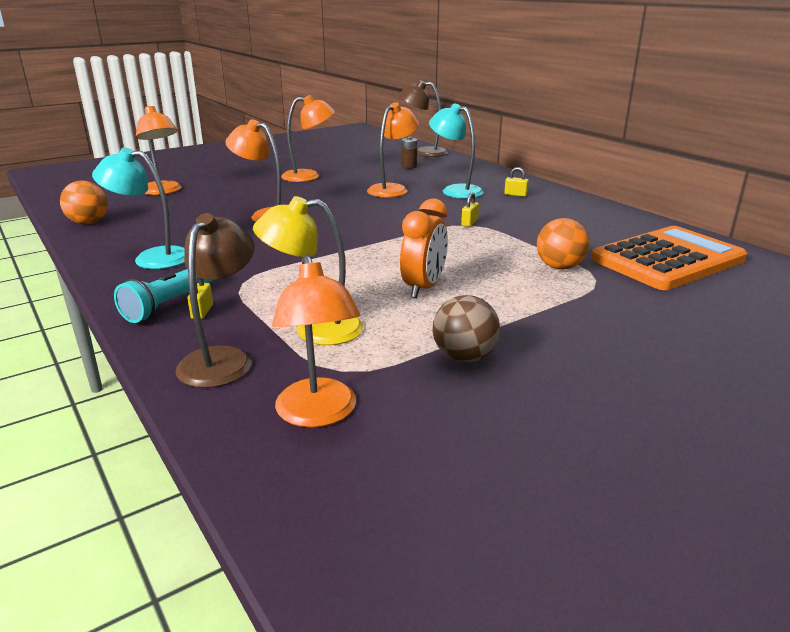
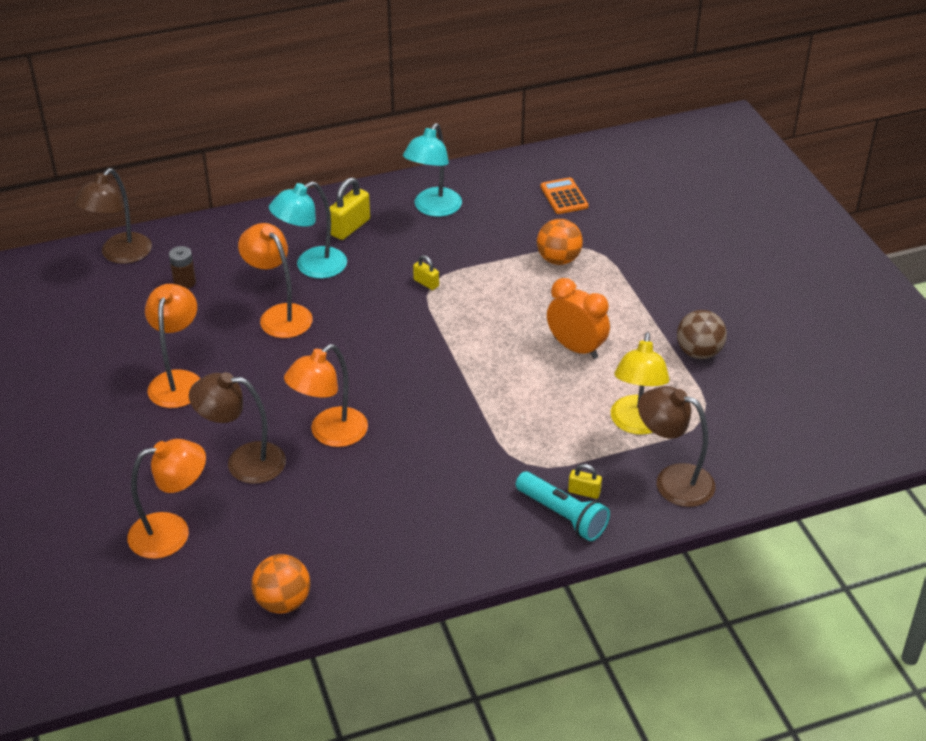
camera: 75 degrees left, 15 degrees up
(152, 258) = (435, 533): turquoise lamp -> turquoise lamp (433, 209)
(232, 198) = (243, 462): none -> brown lamp
(319, 414) = (757, 435): orange lamp -> none
(515, 194) = (350, 227): yellow padlock -> yellow padlock, size x1.77
(667, 260) = (564, 197): orange calculator -> orange calculator, size x0.43

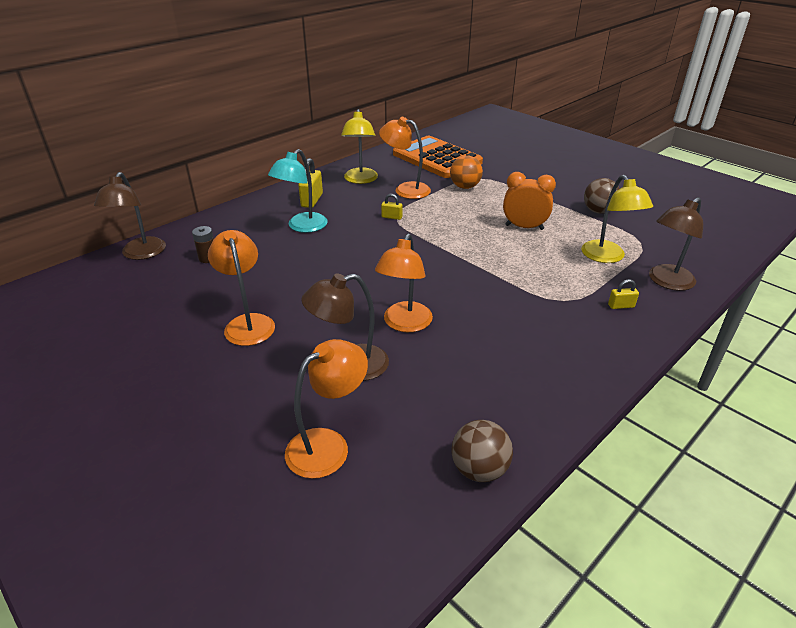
camera: 25 degrees left, 5 degrees down
(279, 315) = (300, 259): orange lamp -> orange lamp (405, 189)
(283, 602) = (479, 469): orange ball -> brown ball
(433, 209) = (360, 180): turquoise lamp -> yellow lamp
(562, 515) = (624, 325): turquoise flashlight -> none
(564, 197) = (437, 158): orange calculator -> orange calculator, size x2.32
(673, 480) = (666, 282): brown lamp -> brown lamp turned 45 degrees counterclockwise

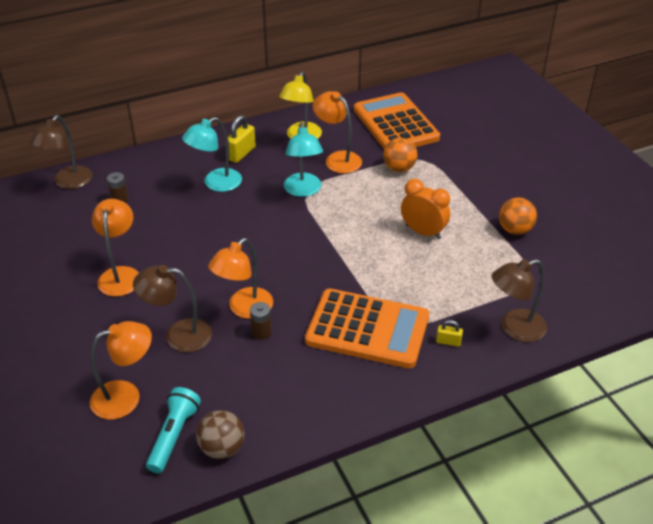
camera: 20 degrees right, 5 degrees up
(392, 217) = (303, 190): yellow padlock -> turquoise lamp
(414, 472) = (174, 436): none -> turquoise flashlight
(438, 341) = (261, 332): none -> brown battery
(539, 313) = (367, 329): none -> orange calculator
(598, 211) = (515, 230): brown ball -> orange ball
(607, 257) = (479, 286): yellow lamp -> none

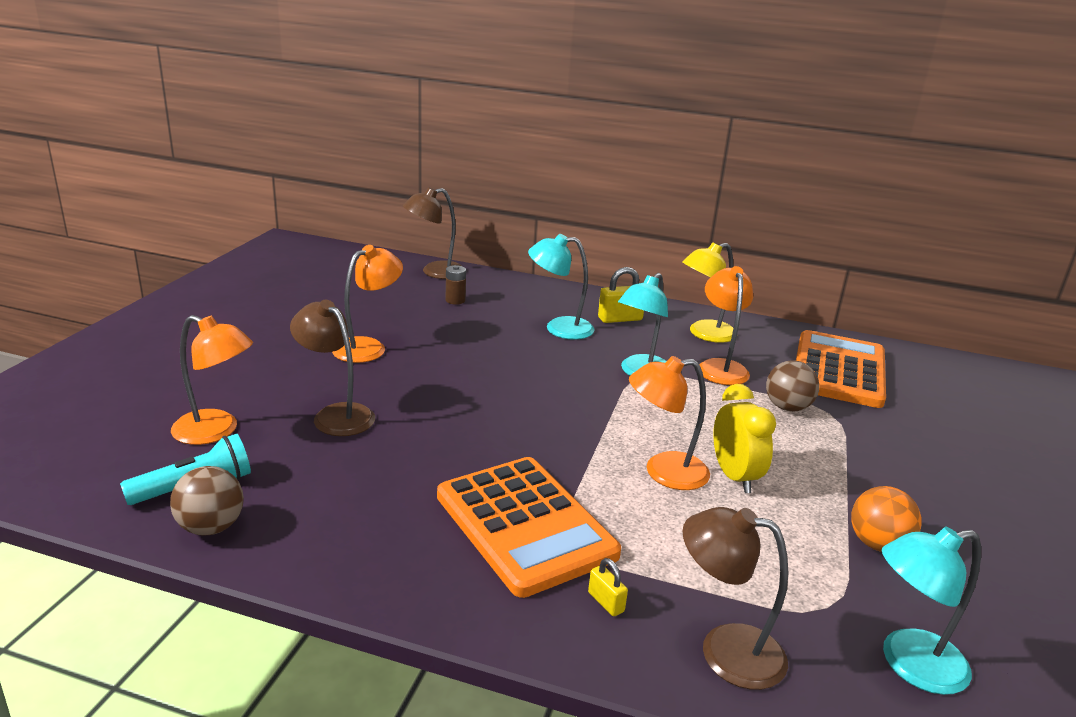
camera: 40 degrees right, 15 degrees down
(244, 309) = (427, 430): orange lamp -> orange lamp (663, 472)
(261, 332) = (411, 458): brown battery -> none
(399, 168) = (787, 407): orange ball -> brown ball
(423, 232) = (734, 477): orange clock -> yellow clock
(578, 284) = (909, 664): none -> turquoise lamp

